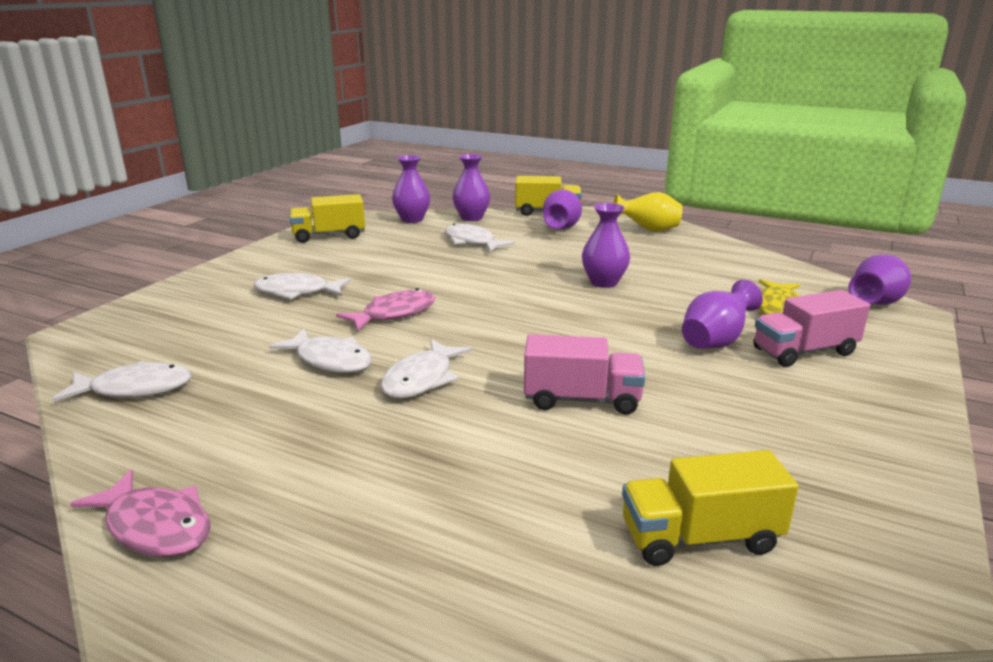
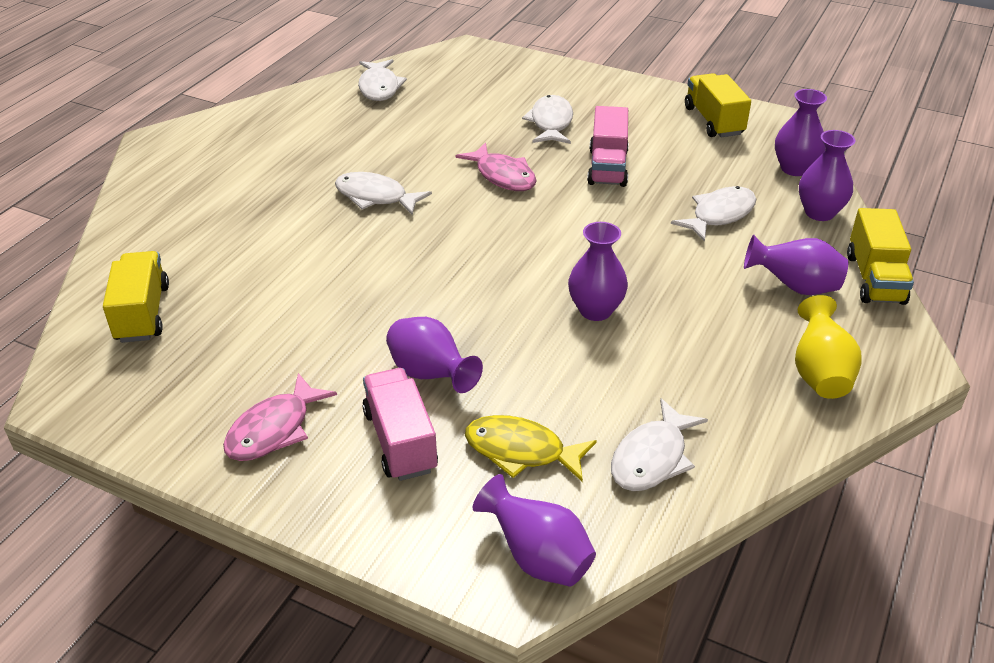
camera: 90 degrees right, 15 degrees up
(155, 526) = (226, 124): pink fish -> pink fish (274, 429)
(330, 360) = (412, 154): white fish -> white fish (652, 458)
(581, 400) = (328, 275): pink truck -> pink truck (607, 167)

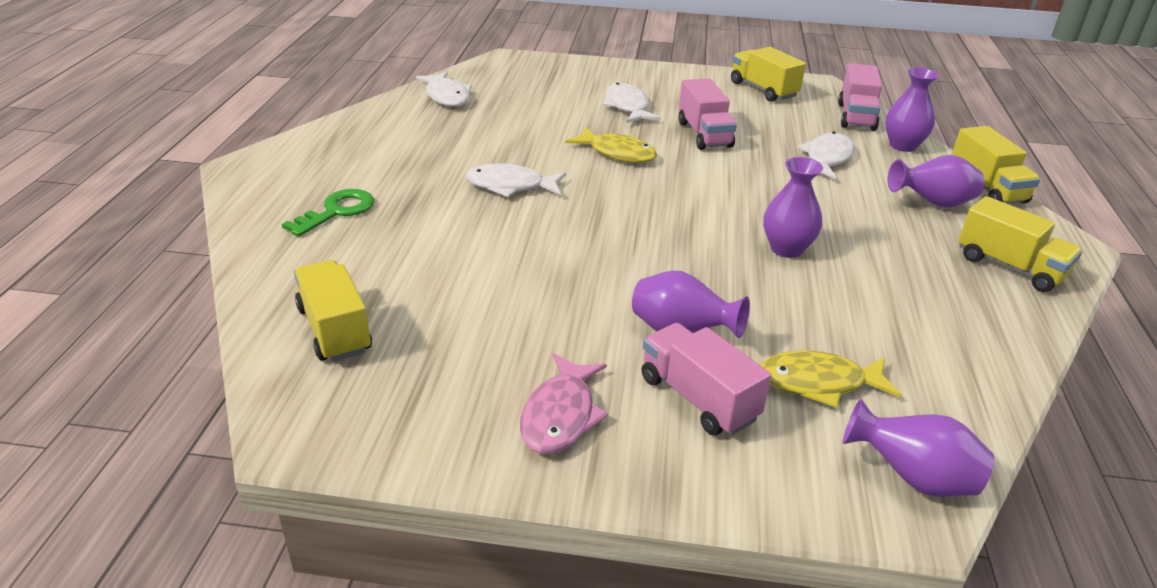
camera: 20 degrees left, 5 degrees down
(208, 199) = (337, 211): none -> green key
(503, 176) = (617, 153): pink fish -> yellow fish
(652, 458) = (937, 363): white fish -> none
(794, 168) = (856, 116): purple vase -> pink truck
(819, 374) = (1009, 267): yellow vase -> yellow truck

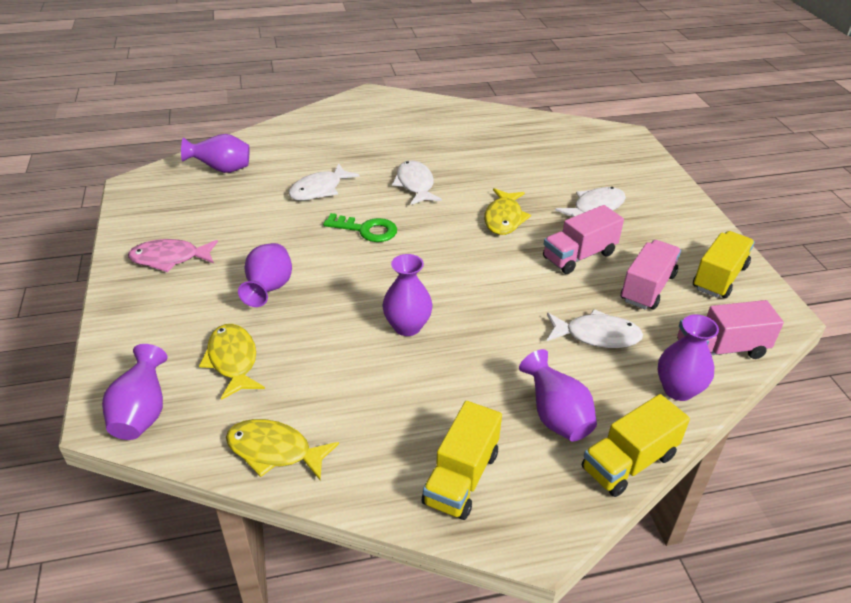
camera: 70 degrees right, 5 degrees up
(334, 330) = (222, 170): yellow truck -> purple vase
(337, 211) = (340, 136): green key -> green key (366, 230)
(447, 96) = (530, 128): white fish -> white fish (319, 189)
(698, 398) = (199, 308): pink truck -> pink truck (647, 288)
(978, 373) = (274, 451): none -> yellow fish

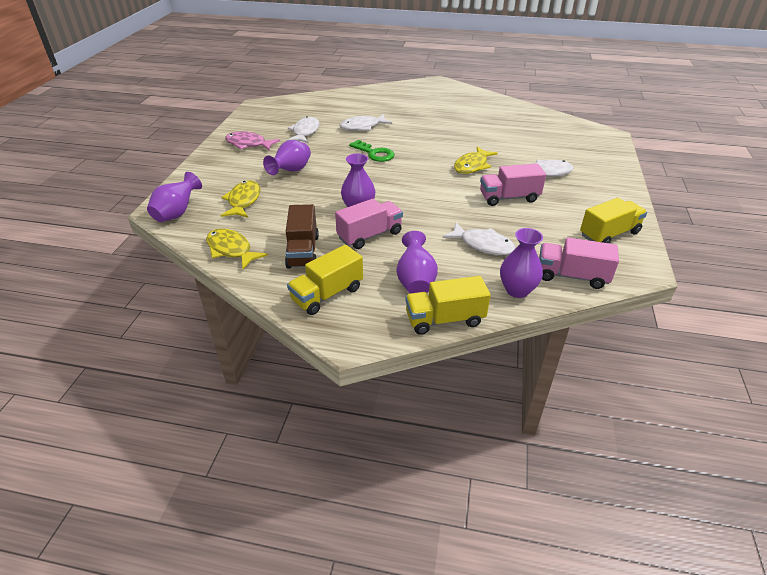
camera: 25 degrees right, 0 degrees up
(222, 170) = (312, 106): purple vase -> none
(380, 419) = (303, 251): none -> brown truck
(415, 184) = (426, 135): white fish -> white fish (305, 132)
(647, 288) = (545, 227): pink truck -> pink truck (370, 235)

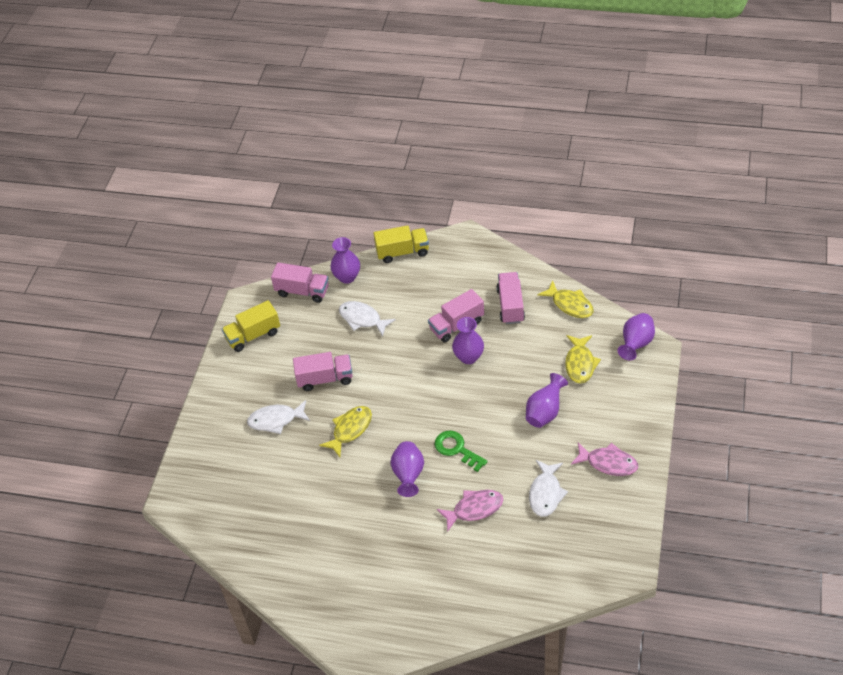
camera: 175 degrees left, 10 degrees up
(303, 251) = (510, 305): brown truck -> pink truck
(327, 294) = (485, 267): yellow truck -> none
(362, 127) = (474, 509): white fish -> pink fish
(415, 281) = (420, 281): purple vase -> purple vase (408, 475)

